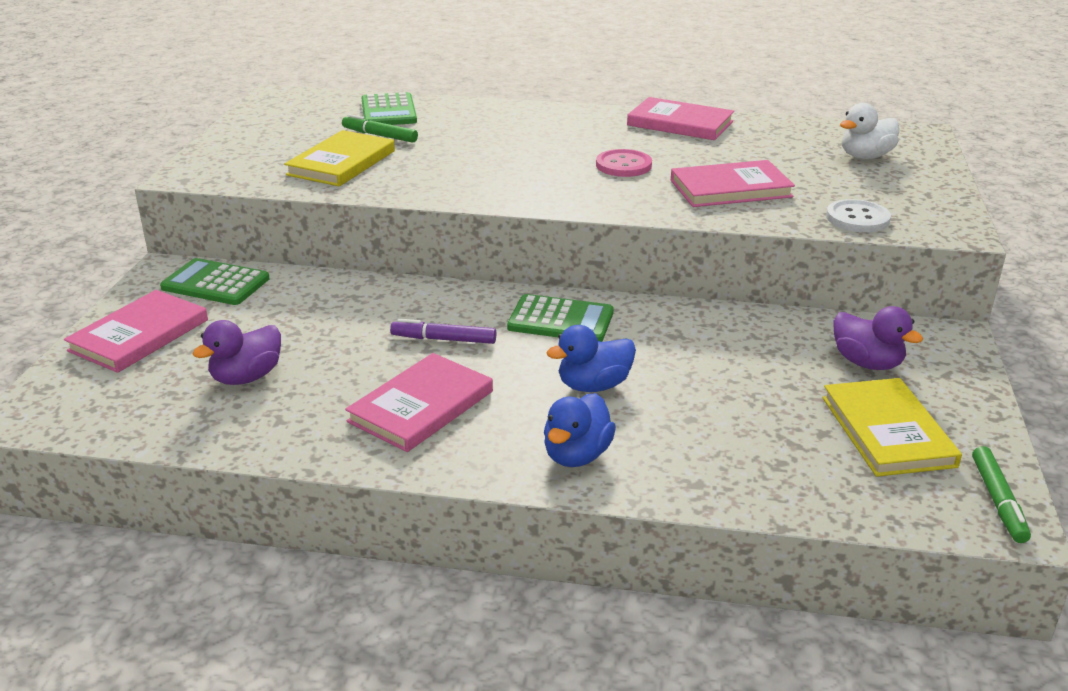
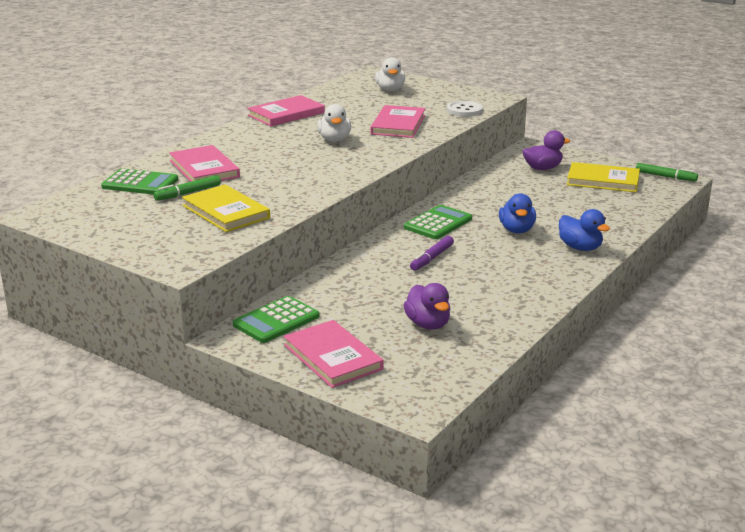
camera: 65 degrees left, 5 degrees down
(421, 406) = (504, 277): pink book -> pink book (204, 169)
(623, 165) = (334, 140): pink button -> white duck

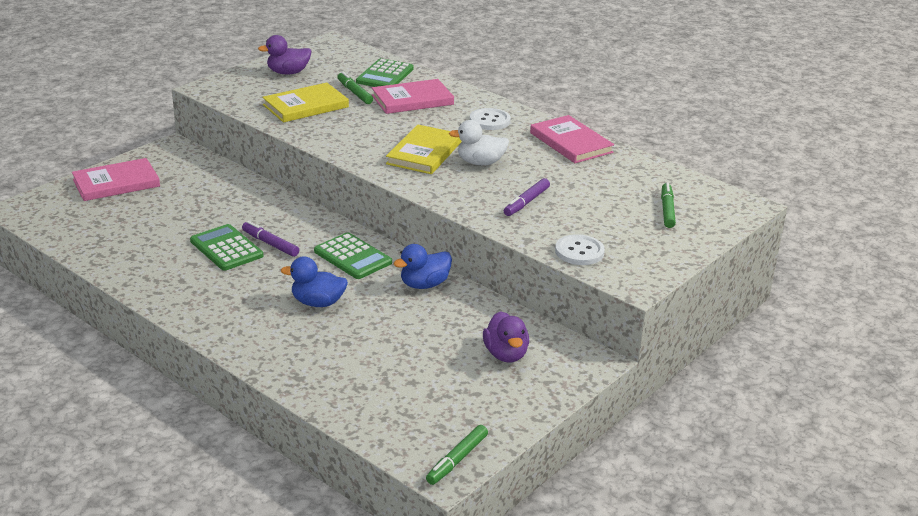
camera: 95 degrees right, 5 degrees up
(248, 139) = (490, 121): none -> white button
(276, 321) = (188, 165): green calculator -> green calculator (226, 248)
(390, 90) = (667, 210): white duck -> green marker
(398, 125) = (526, 202): pink book -> purple marker
(428, 324) = (142, 227): purple duck -> purple duck (288, 73)
(580, 248) = (255, 336): blue duck -> blue duck (424, 284)
(603, 180) = (452, 397): yellow book -> yellow book (424, 153)

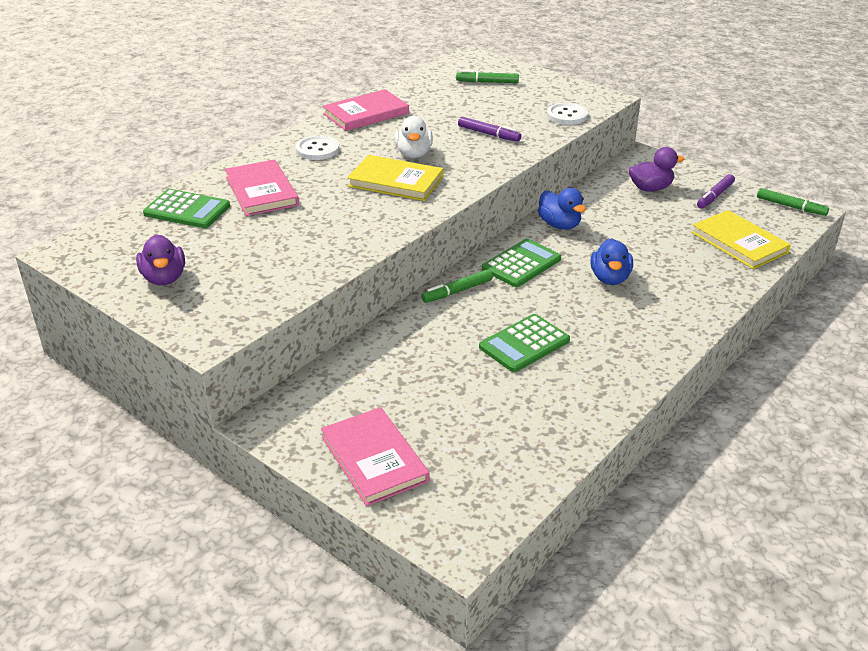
camera: 90 degrees left, 5 degrees up
(270, 244) = (507, 315): purple marker -> purple marker (715, 196)
(305, 106) = (274, 257): yellow book -> yellow book (739, 242)
(354, 93) = (237, 227): green marker -> green marker (457, 291)

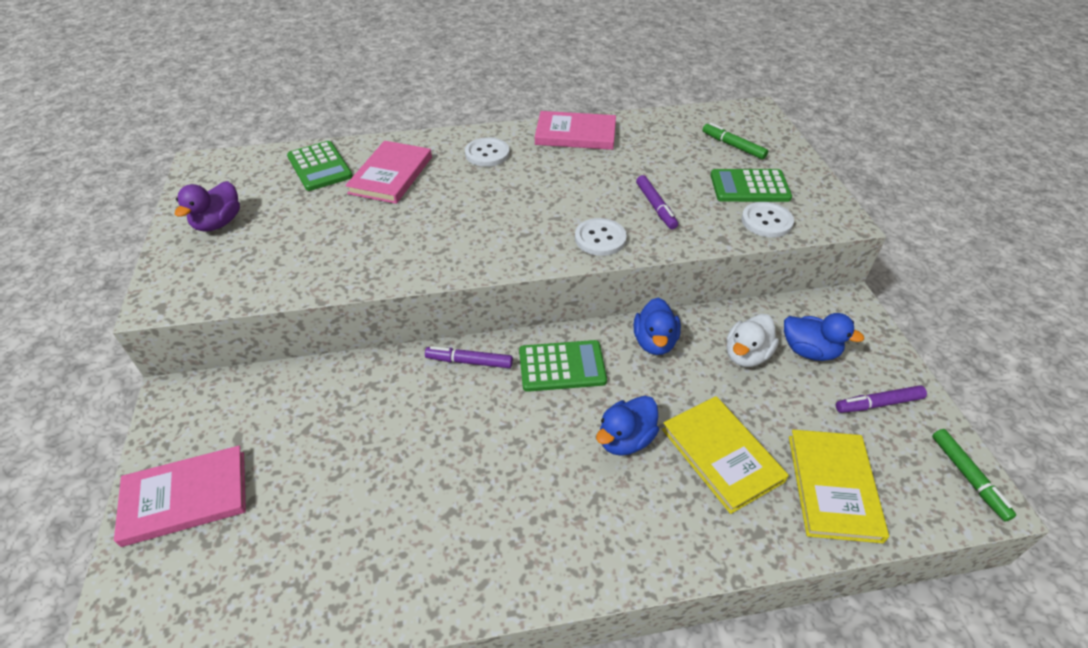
camera: 40 degrees right, 10 degrees up
(374, 459) = (185, 497): pink book -> pink book turned 60 degrees clockwise
(395, 181) = (502, 219): yellow book -> yellow book (721, 455)
(413, 154) = (557, 196): white duck -> white duck (746, 355)
(457, 291) = (469, 361): green marker -> purple marker
(480, 165) = (600, 238): none -> white button
(524, 344) = (449, 463): green calculator -> green calculator (749, 187)
(650, 188) = (809, 351): purple duck -> blue duck

